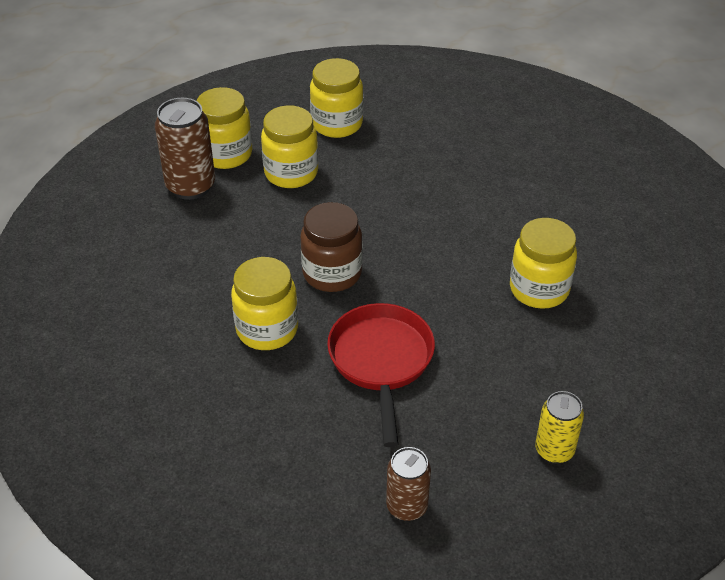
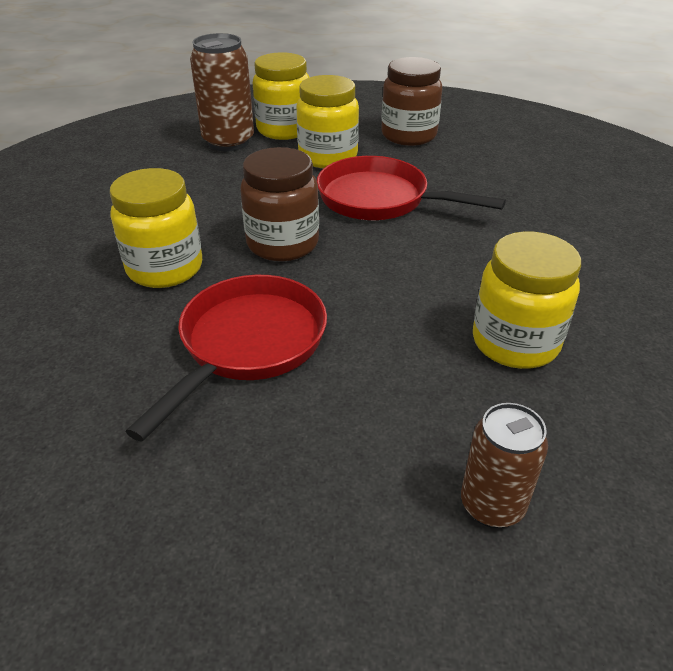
camera: 30 degrees right, 5 degrees down
(337, 124) = (409, 135): yellow jar -> brown jar
(367, 203) = (379, 199): none -> red pan
(407, 506) = (98, 535): brown can -> brown can (492, 505)
(554, 450) = (374, 564): yellow can -> none

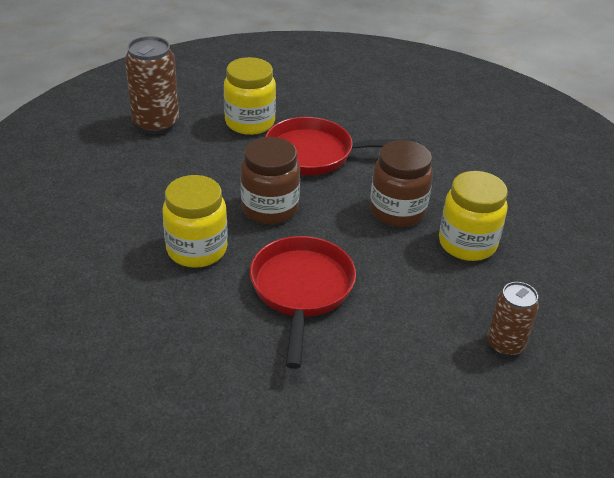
camera: 25 degrees left, 0 degrees up
(284, 130) = (194, 102): yellow jar -> none
(409, 135) = (300, 88): brown jar -> brown jar (397, 211)

